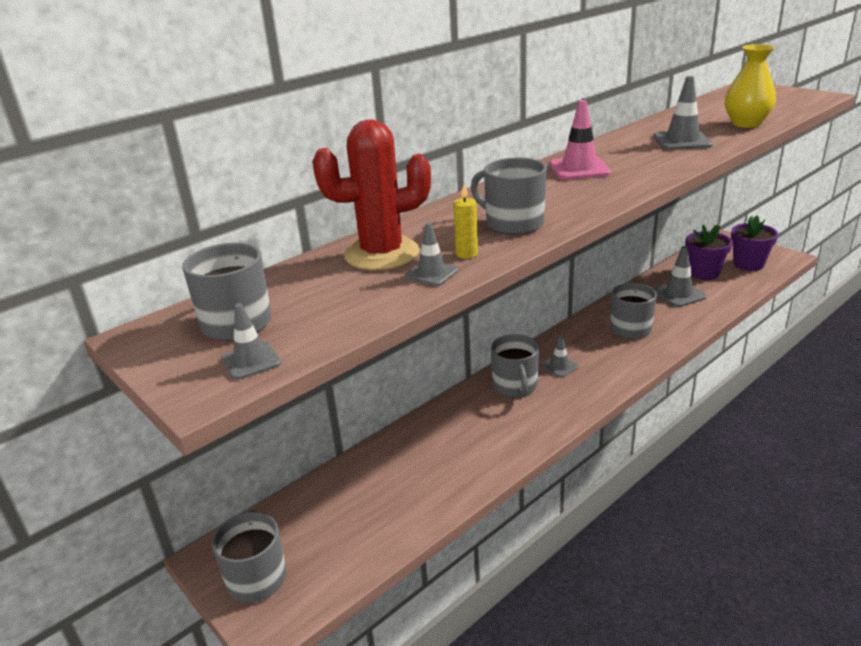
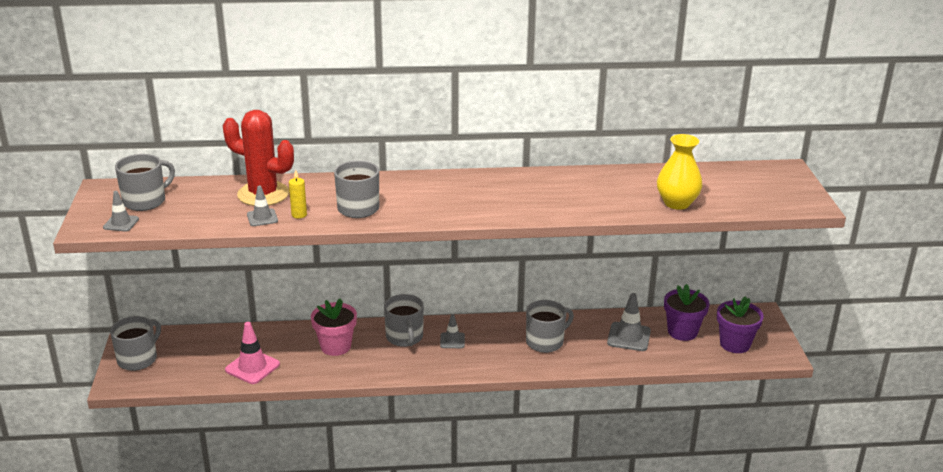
camera: 35 degrees right, 0 degrees up
(465, 430) = (335, 346): none -> pink flower pot
(515, 386) = (404, 337): grey mug -> grey mug turned 45 degrees counterclockwise
(579, 169) = (477, 187): pink traffic cone -> pink traffic cone (252, 367)
(682, 141) = (594, 196): grey traffic cone -> none

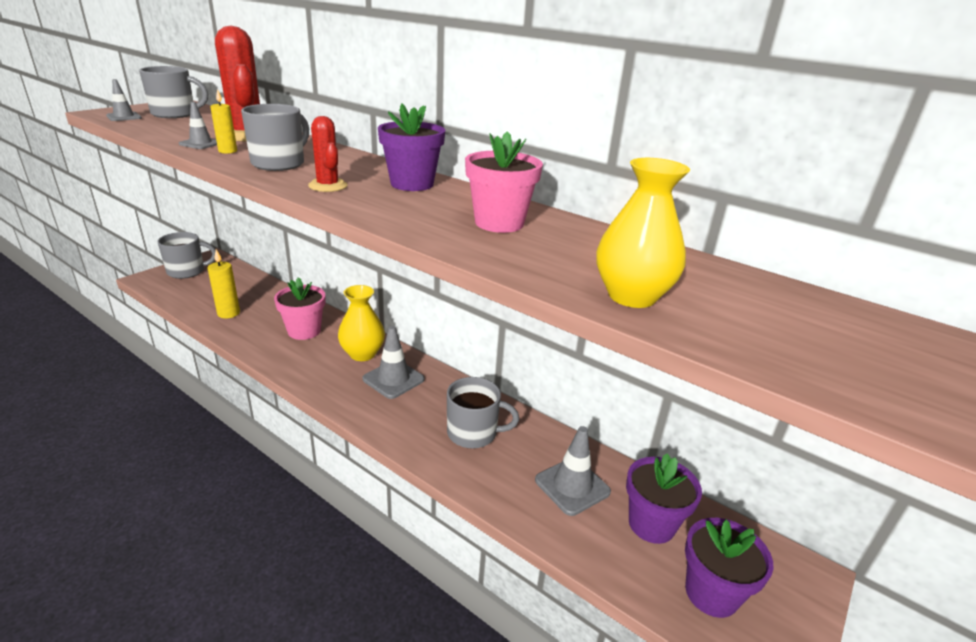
camera: 40 degrees right, 0 degrees up
(252, 367) = (228, 313): pink traffic cone -> yellow candle
(404, 337) = (362, 354): grey mug -> yellow vase
(429, 210) = (328, 186): none -> red cactus
(452, 340) = (393, 379): grey traffic cone -> grey traffic cone, size x1.64
(465, 185) = (412, 184): none -> purple flower pot
(560, 190) = (499, 223): none -> pink flower pot

